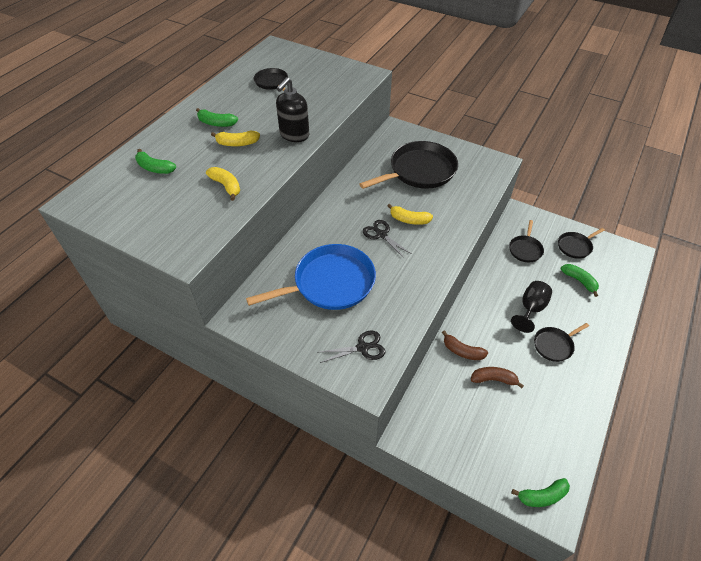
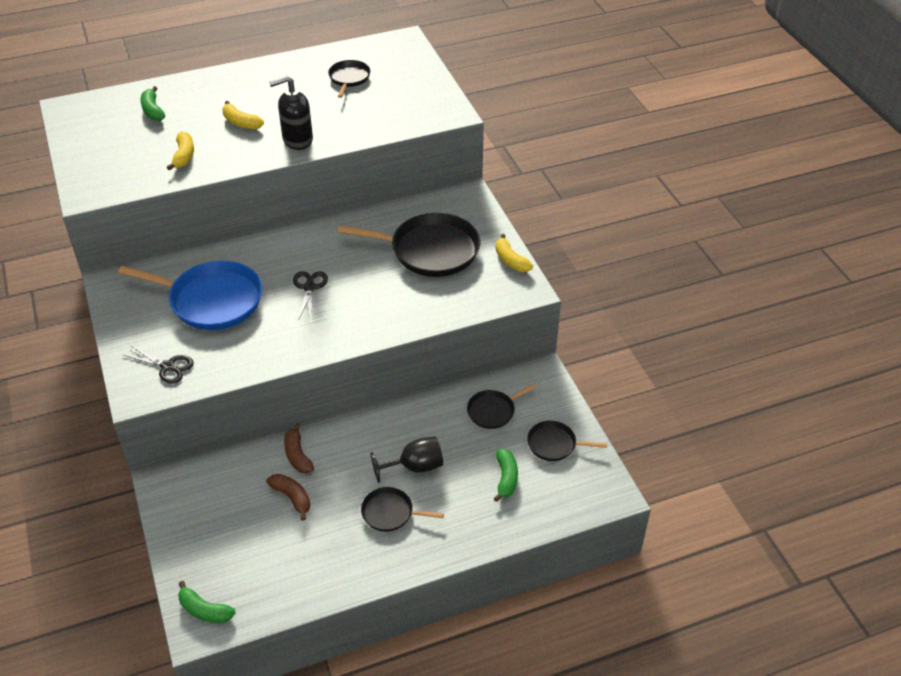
camera: 40 degrees right, 5 degrees down
(216, 123) = (249, 95): green banana -> none
(409, 220) = (353, 290): yellow banana -> yellow banana (511, 260)

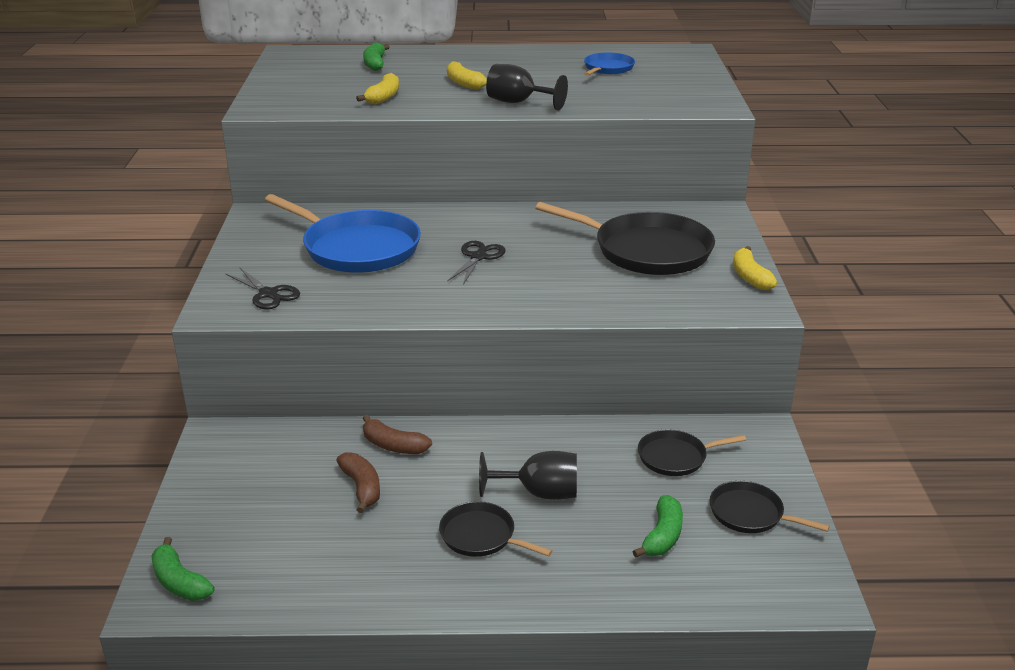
camera: 20 degrees right, 15 degrees down
(297, 140) = (518, 103): black soap dispenser -> black goblet
(297, 455) = (393, 446): brown banana -> brown banana turned 60 degrees counterclockwise
(349, 78) = (607, 68): black pan -> blue pan

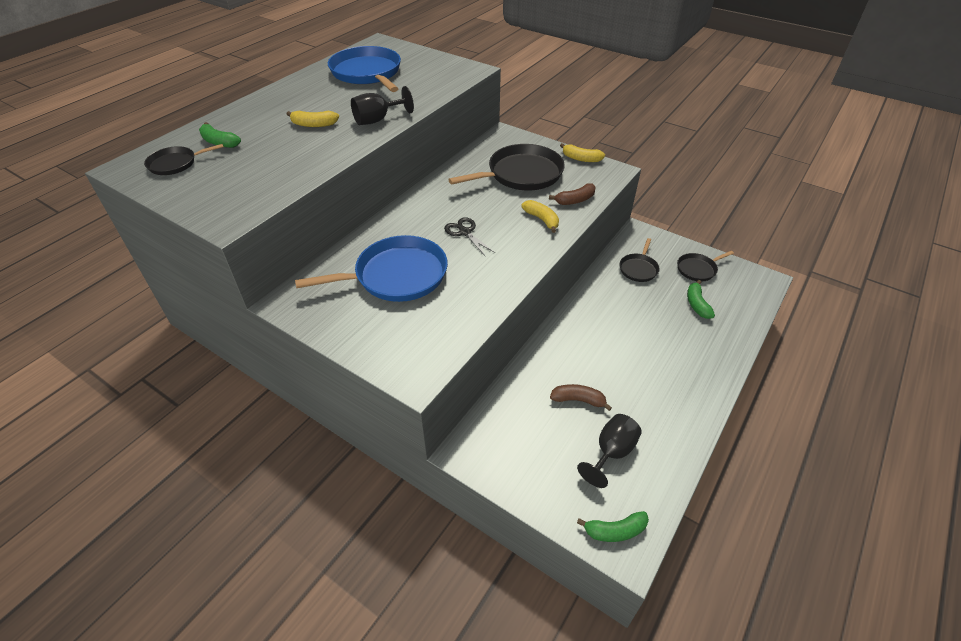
camera: 55 degrees left, 15 degrees up
(268, 294) = (418, 342): black scissors -> none
(383, 97) = (290, 162): yellow banana -> yellow banana (542, 219)
(393, 446) = (547, 368): brown banana -> brown banana (575, 200)
(481, 536) = (656, 369): black pan -> black pan (175, 164)
(539, 493) = (634, 329): black goblet -> black goblet (611, 452)
(607, 68) = (367, 73): blue pan -> blue pan, size x1.94
(662, 536) = (697, 304): green banana -> green banana turned 150 degrees counterclockwise

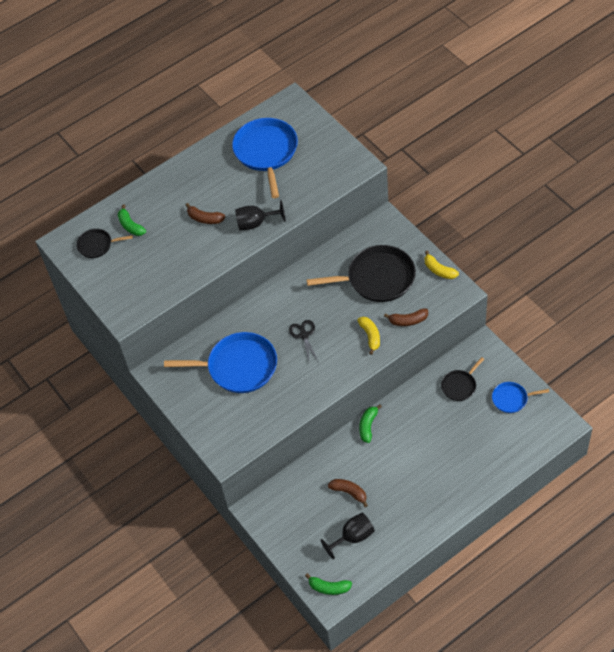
camera: 25 degrees right, 10 degrees up
(314, 124) = (205, 218): yellow banana -> brown banana
(697, 304) = (488, 434): green banana -> green banana (368, 426)
(698, 269) = (511, 399): black pan -> blue pan

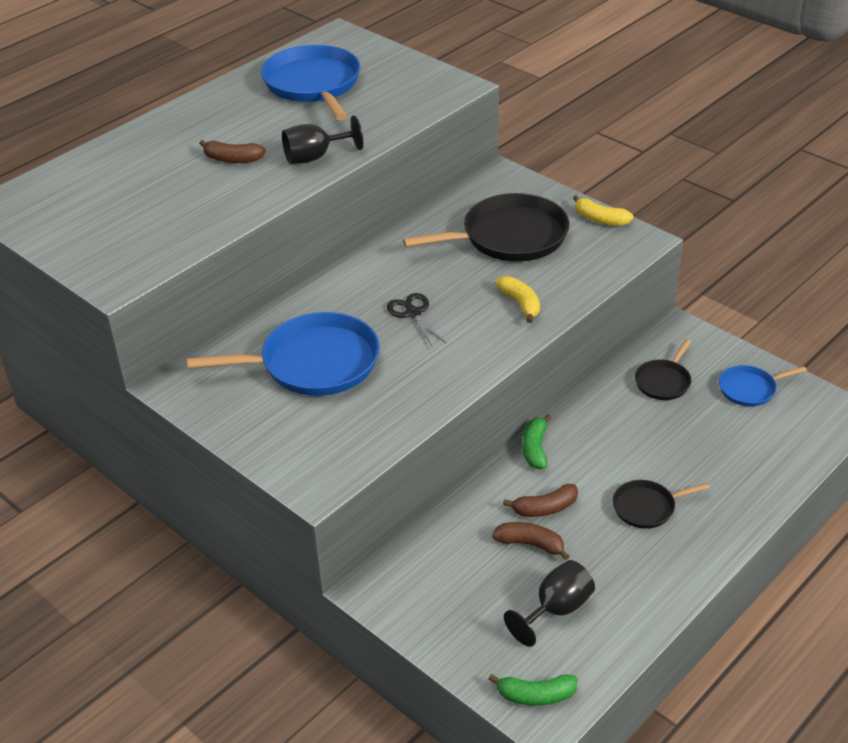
camera: 15 degrees left, 15 degrees down
(97, 245) = (59, 203): black pan -> black pan (647, 507)
(130, 226) = (112, 177): green banana -> none
(408, 321) = (573, 280): brown banana -> brown banana (545, 508)

